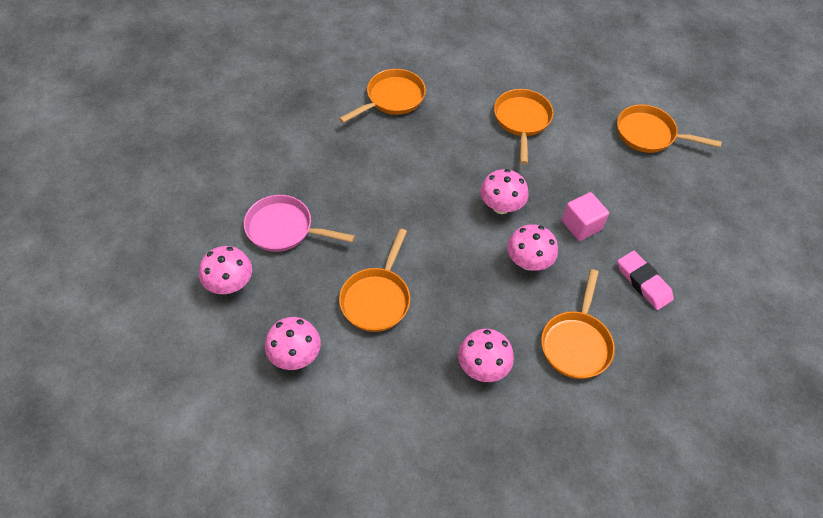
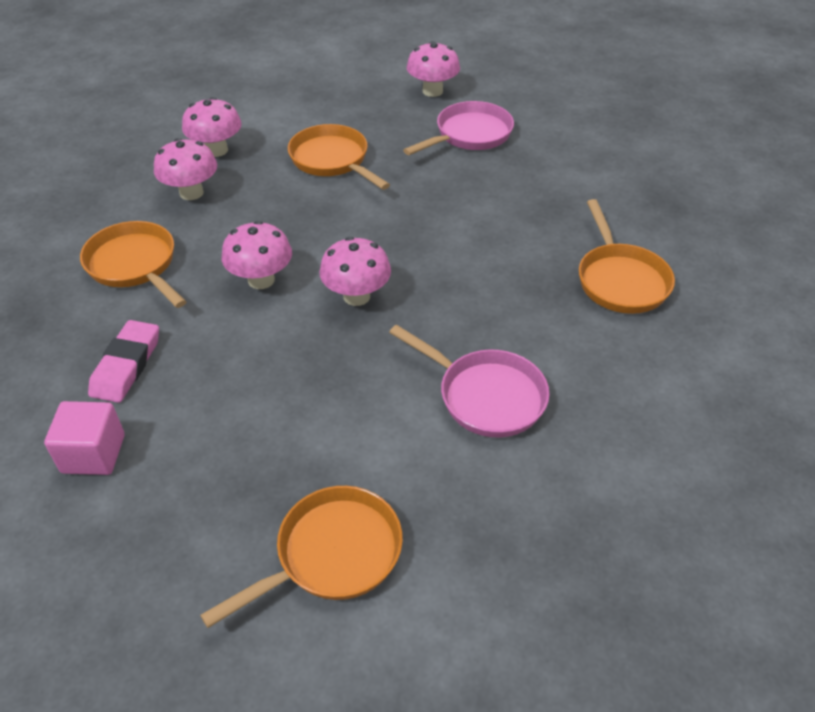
camera: 125 degrees right, 10 degrees down
(295, 355) = (325, 102): pink mushroom -> pink mushroom (216, 150)
(522, 121) = (485, 396): orange pan -> pink pan
(581, 225) = (258, 355): pink cube -> pink cube (93, 454)
(643, 282) = (126, 365): pink eraser -> pink eraser turned 75 degrees counterclockwise

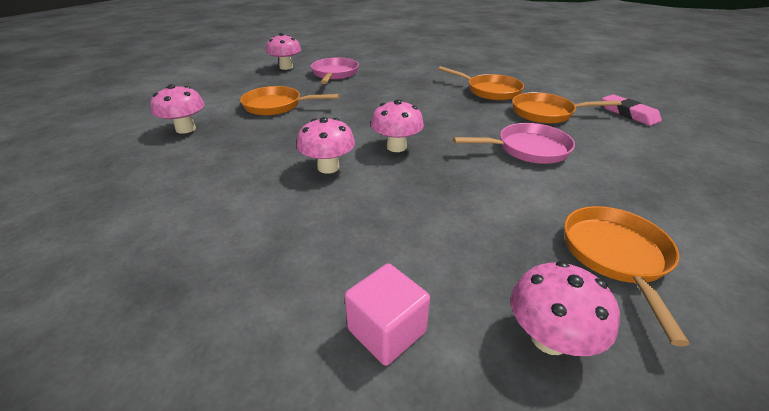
camera: 45 degrees left, 10 degrees down
(126, 365) = (313, 260): pink eraser -> pink eraser (628, 114)
(135, 265) = (218, 206): orange pan -> orange pan (546, 113)
(191, 193) = (201, 153): pink mushroom -> pink mushroom (549, 338)

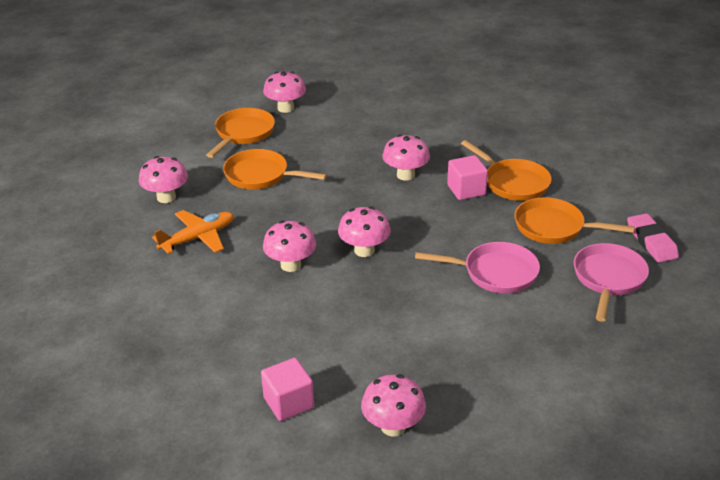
camera: 15 degrees right, 0 degrees up
(222, 156) = (198, 238): none -> orange plane
(334, 74) = (340, 129): pink pan -> pink pan (608, 279)
(402, 94) = (405, 175): none -> pink mushroom
(457, 98) = (466, 190): none -> pink cube
(615, 256) = (488, 385): orange pan -> orange pan (243, 134)

